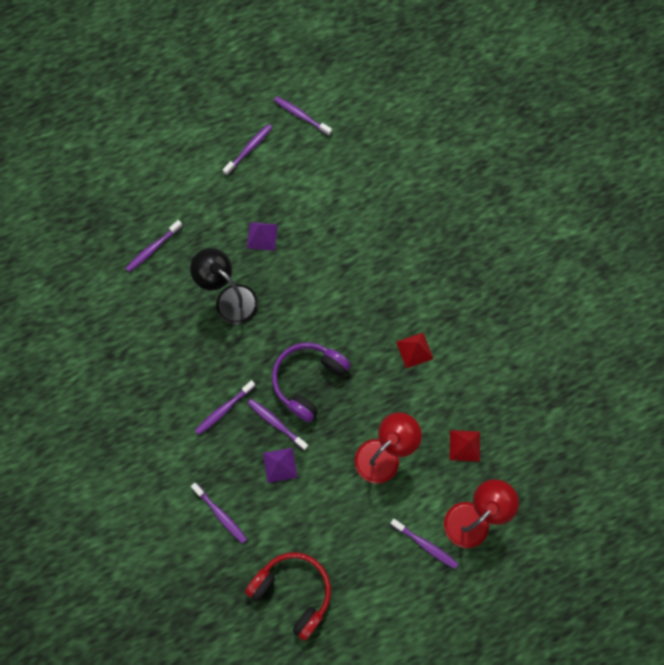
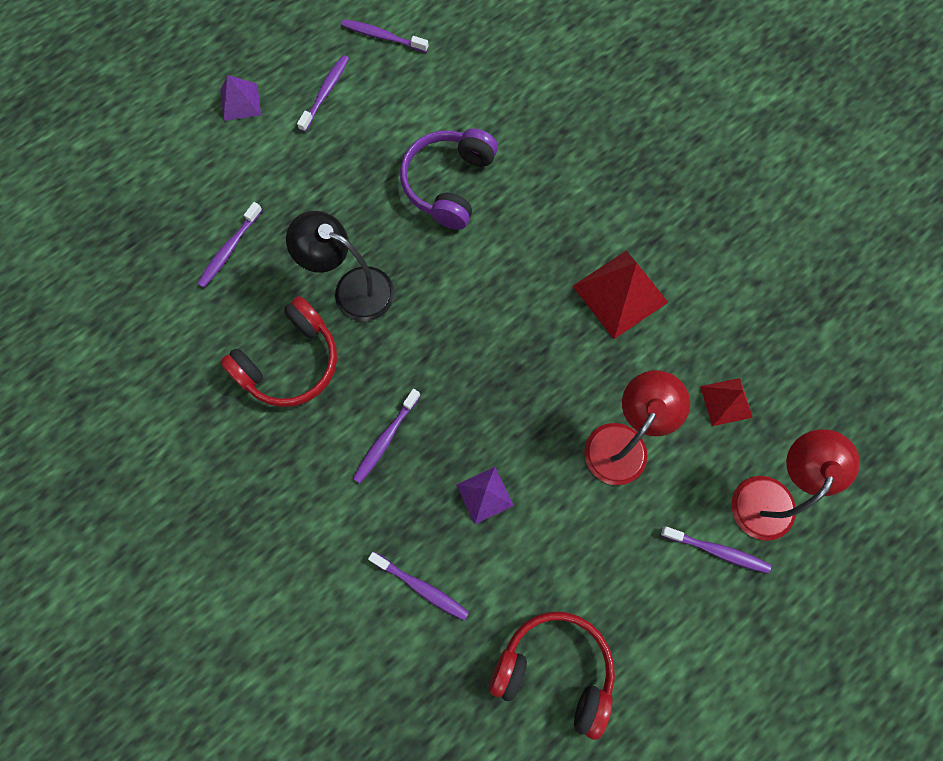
camera: 15 degrees left, 0 degrees up
(174, 339) = (290, 362): none -> red headphones
(262, 236) = (373, 198): purple pyramid -> purple pyramid (240, 102)
(276, 423) = (463, 439): purple toothbrush -> none
(308, 380) = (490, 370): purple headphones -> purple headphones (448, 184)
(414, 350) = (620, 294): red pyramid -> red pyramid, size x1.70

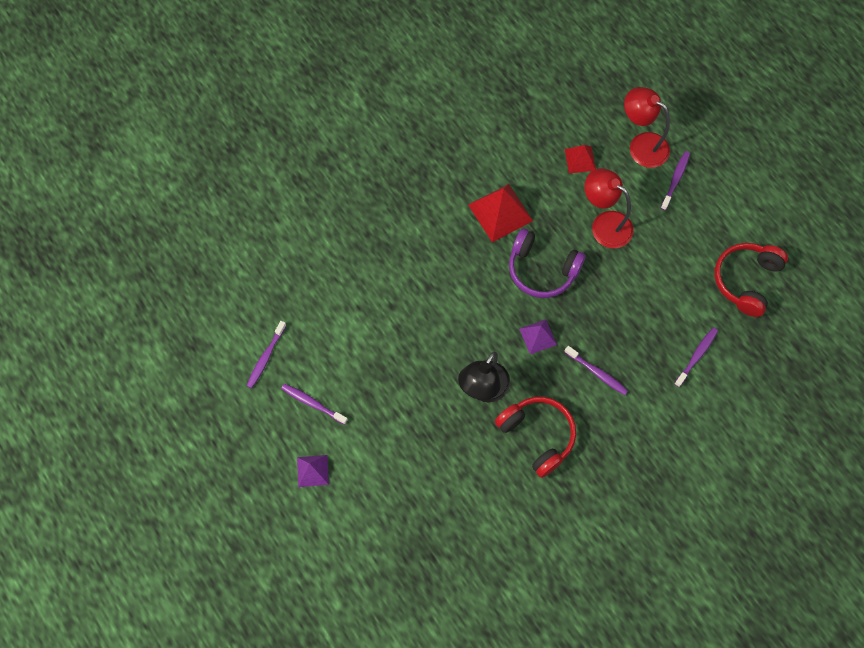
camera: 85 degrees left, 5 degrees down
(229, 249) = (444, 479): purple toothbrush -> none
(448, 184) = (403, 317): purple headphones -> purple headphones (542, 270)
(485, 495) = (637, 312): purple pyramid -> purple pyramid (538, 336)

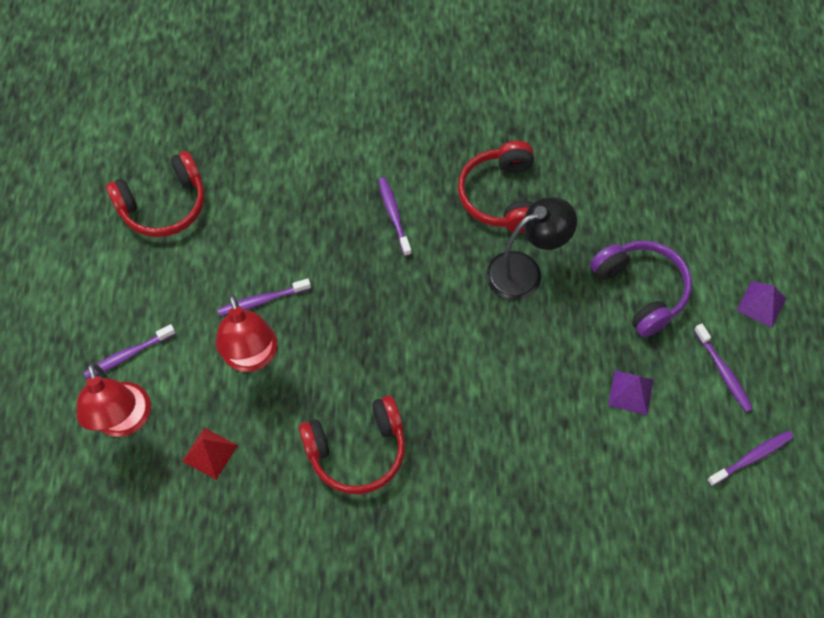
camera: 145 degrees left, 5 degrees down
(500, 212) = (357, 451): red pyramid -> red headphones
(538, 336) = (425, 287): purple pyramid -> purple pyramid (630, 392)
(542, 270) = (363, 353): purple headphones -> purple headphones (641, 290)
(696, 356) = (282, 170): purple toothbrush -> purple toothbrush (262, 300)

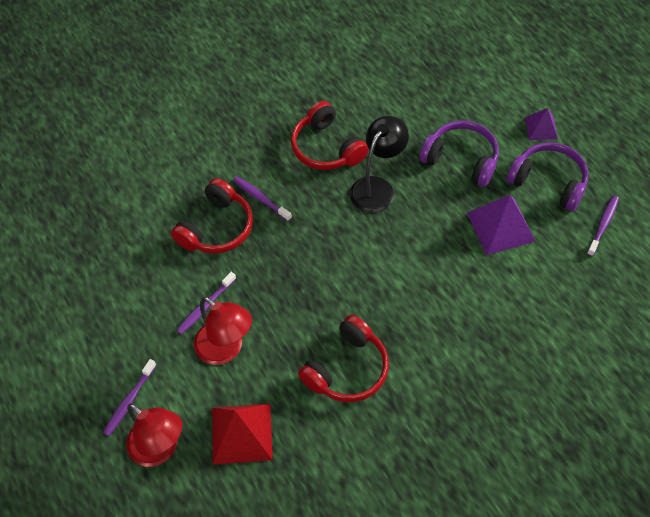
camera: 30 degrees left, 5 degrees down
(163, 205) = (82, 280): red headphones -> red headphones (217, 228)
(210, 453) = (241, 433): red pyramid -> red pyramid, size x1.70
(630, 392) = (500, 227): purple pyramid -> purple pyramid, size x1.70
(723, 372) = (548, 182): purple toothbrush -> purple headphones

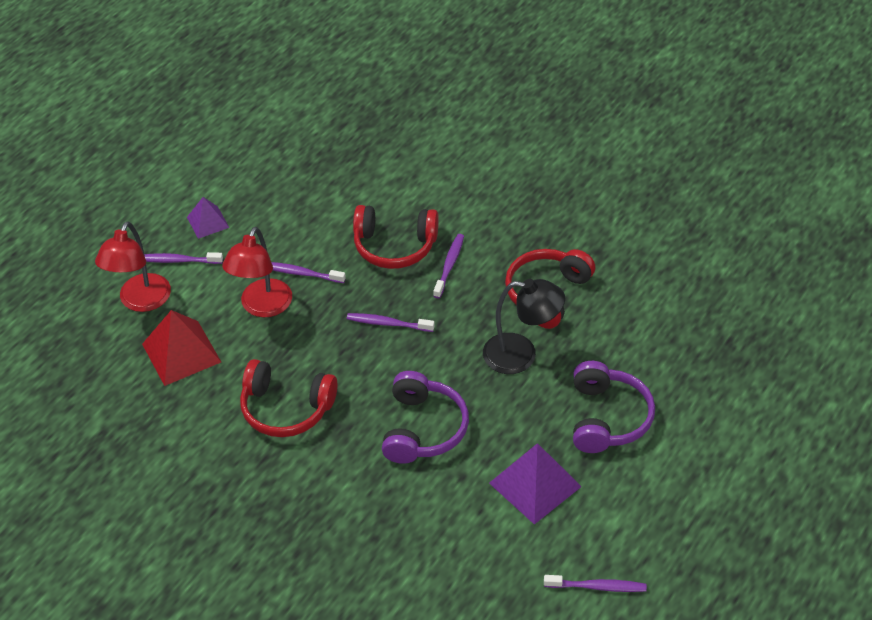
camera: 65 degrees right, 10 degrees down
(297, 263) = (388, 323): none -> purple toothbrush
(541, 128) = (706, 481): purple pyramid -> purple pyramid (208, 222)
(548, 182) = (627, 512): purple headphones -> purple headphones (423, 428)

